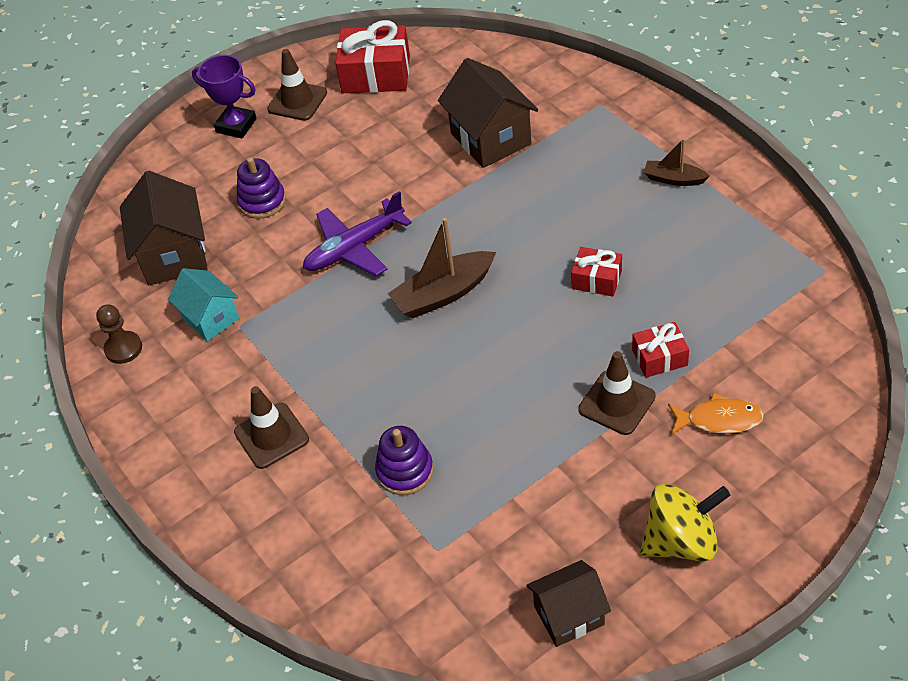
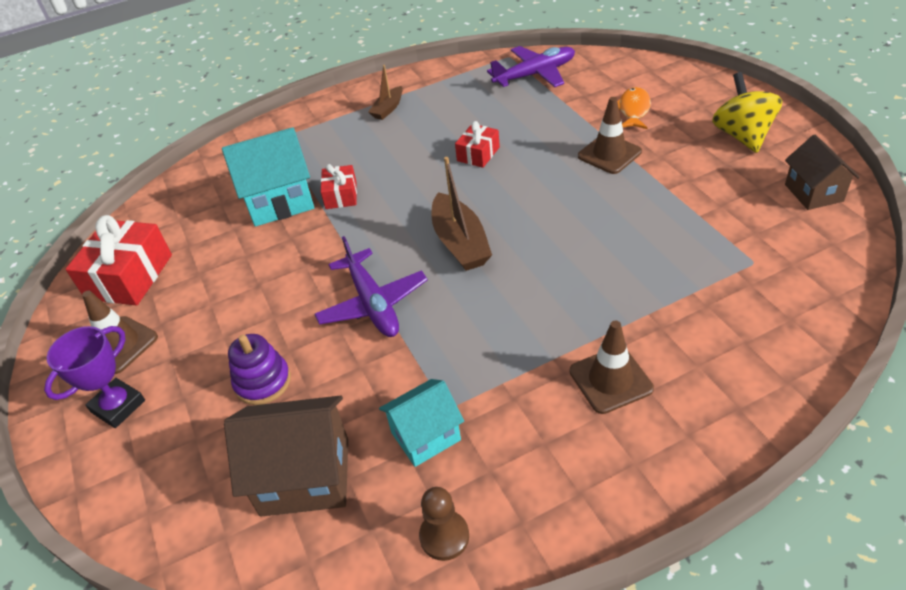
camera: 80 degrees left, 5 degrees down
(405, 471) = (666, 279): purple stacking toy -> none
(490, 139) = (279, 202): brown house -> turquoise house
(659, 357) = (569, 130): red gift -> red gift (341, 195)
(784, 305) = (535, 74): none -> purple plane

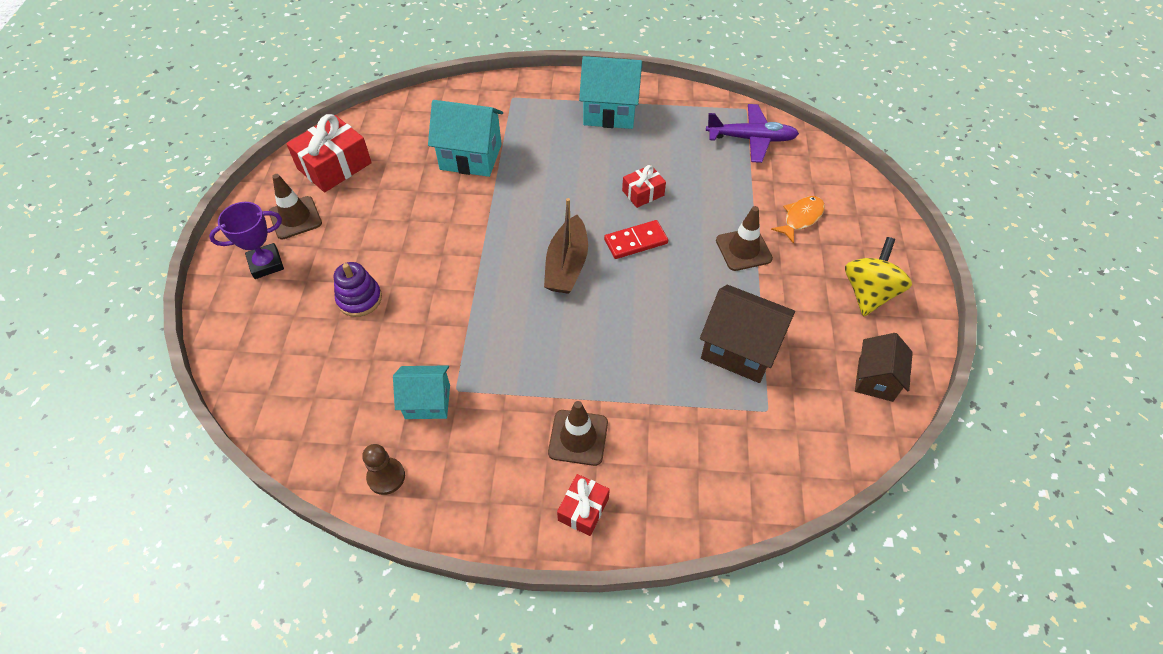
camera: 25 degrees right, 10 degrees up
(305, 476) = (337, 383): brown house -> brown house (739, 349)
(341, 195) = (516, 175): red gift -> red gift (583, 509)
(373, 303) = (470, 280): purple plane -> none
(388, 109) = (609, 112): brown boat -> turquoise house
(508, 193) = (635, 241): none -> red domino

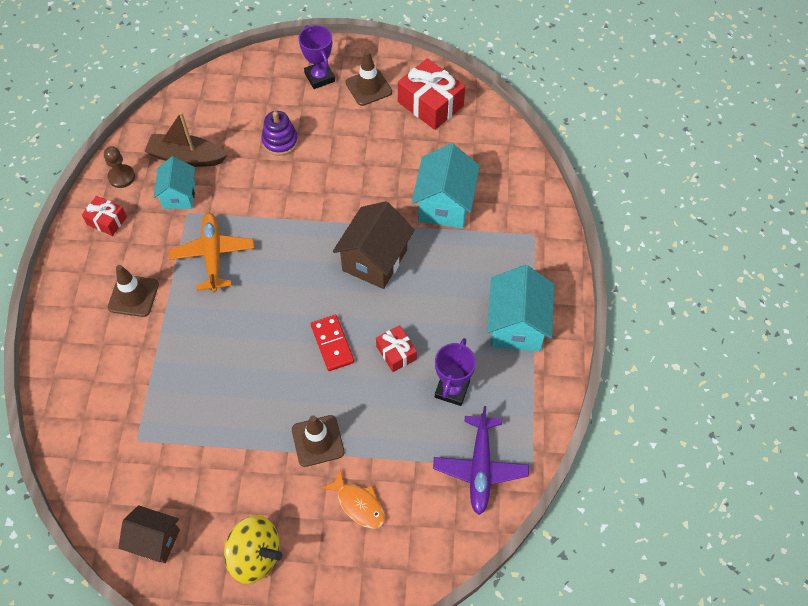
camera: 90 degrees right, 5 degrees up
(522, 356) = (213, 255): none -> orange plane
(567, 265) = (306, 286): brown boat -> brown boat (186, 157)
(583, 509) = (74, 299): red gift -> red gift (107, 221)
(678, 155) = (452, 389): none -> purple trophy
(739, 349) = (201, 424): brown house -> brown house (374, 260)

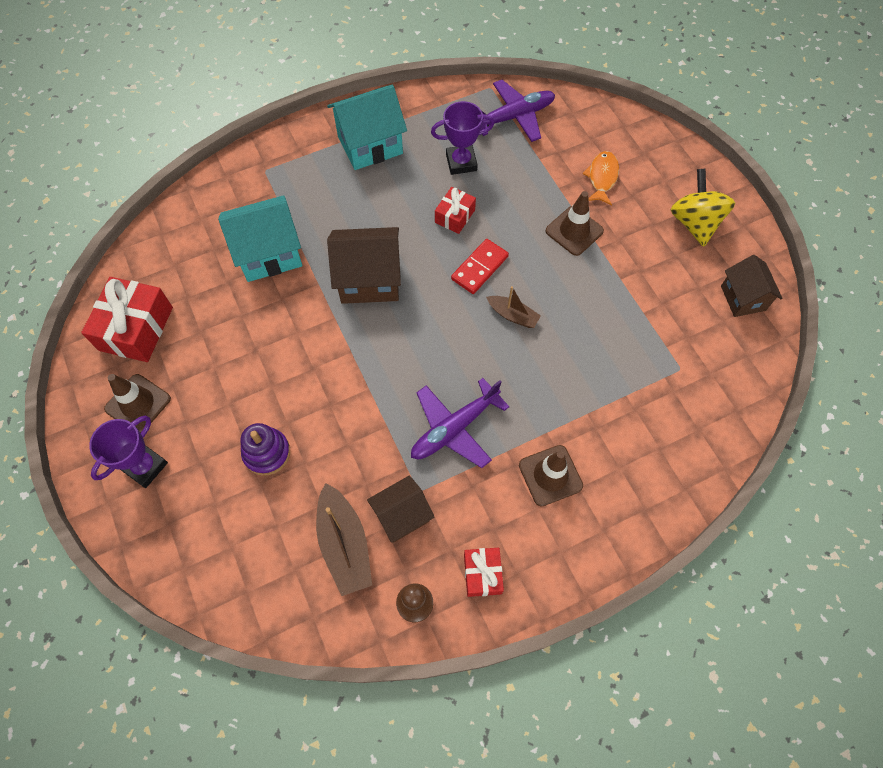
camera: 120 degrees left, 5 degrees up
(179, 195) = (402, 515): turquoise house -> brown house
(213, 255) = (455, 428): orange plane -> purple plane
(272, 344) = (513, 315): none -> brown boat

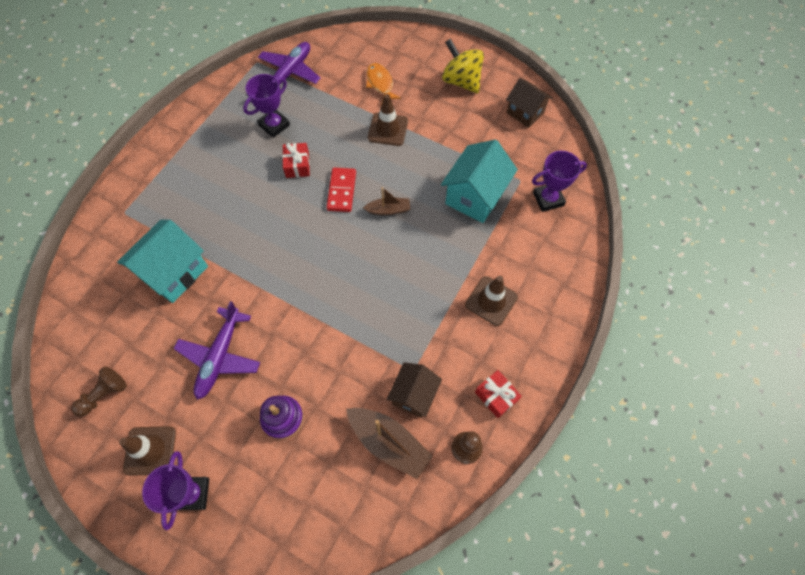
camera: 35 degrees left, 0 degrees up
(136, 328) = (104, 394): red gift -> brown pawn
(369, 280) = (268, 246): brown house -> none
(370, 145) = (195, 149): turquoise house -> turquoise house (475, 196)
(455, 428) = (405, 311): purple plane -> purple plane (220, 356)
(696, 408) = (548, 199): none -> purple trophy

